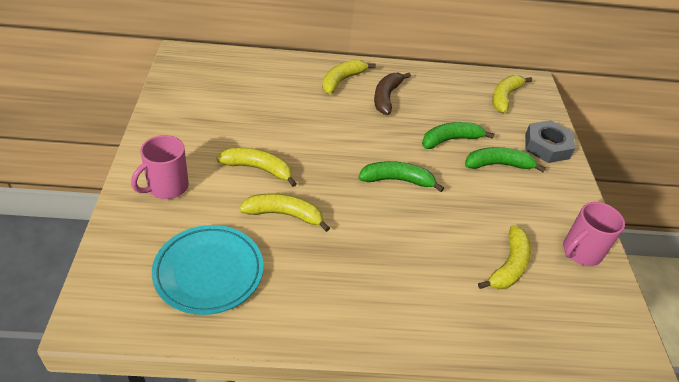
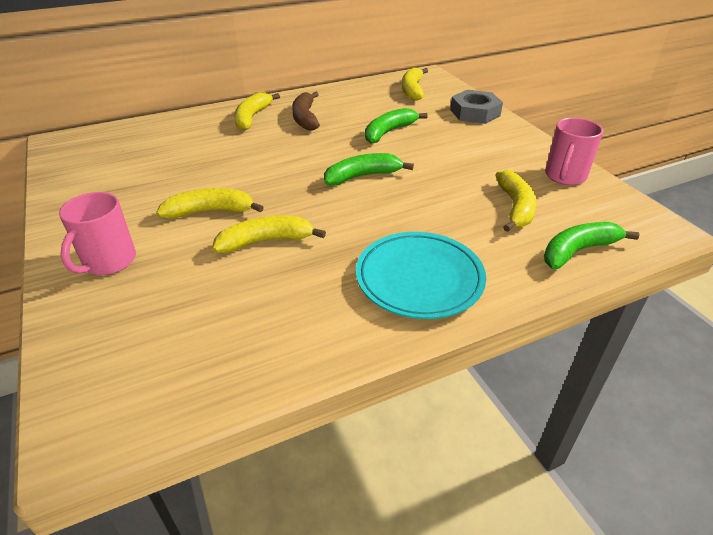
camera: 20 degrees left, 5 degrees down
(209, 272) = (212, 325): turquoise plate -> turquoise plate (419, 279)
(498, 165) = (445, 137): green banana -> green banana (578, 251)

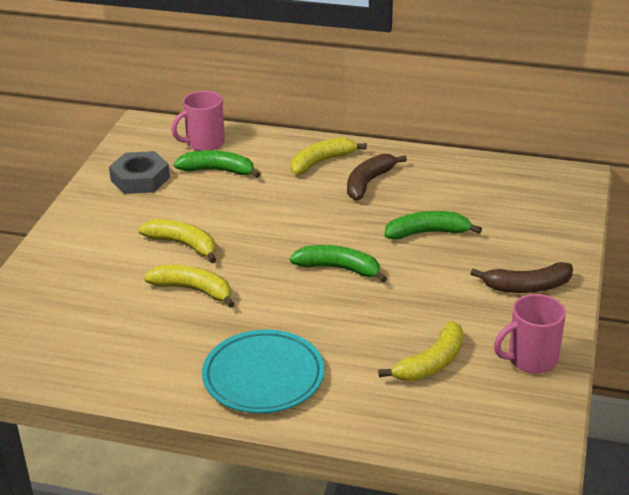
camera: 40 degrees right, 5 degrees down
(108, 262) = (79, 254): pink mug -> pink mug (204, 143)
(412, 90) = (526, 191): yellow banana -> none
(475, 113) = (553, 248): grey nut -> grey nut (140, 179)
(495, 138) = (527, 287): none -> brown banana
(578, 251) = (424, 426): green banana -> green banana (218, 171)

